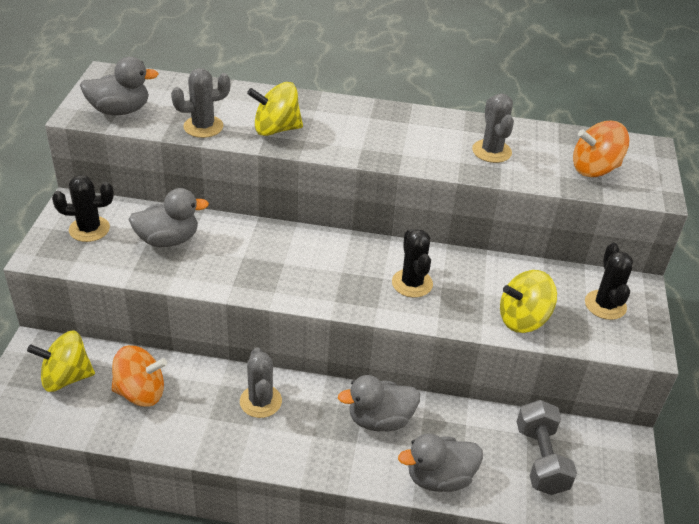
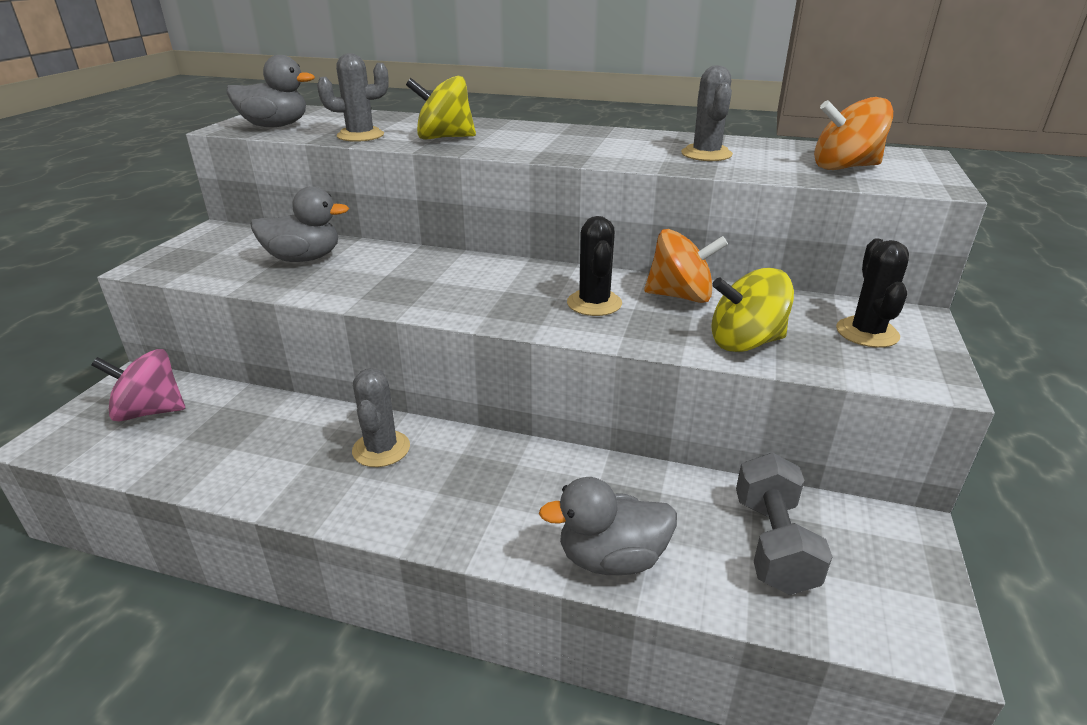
camera: 10 degrees right, 10 degrees down
(66, 377) = (150, 411): yellow spinning top -> pink spinning top
(89, 229) = (219, 248): black cactus -> none
(141, 392) = (232, 431): orange spinning top -> orange spinning top (680, 296)
(380, 420) = (537, 479): grey duck -> none

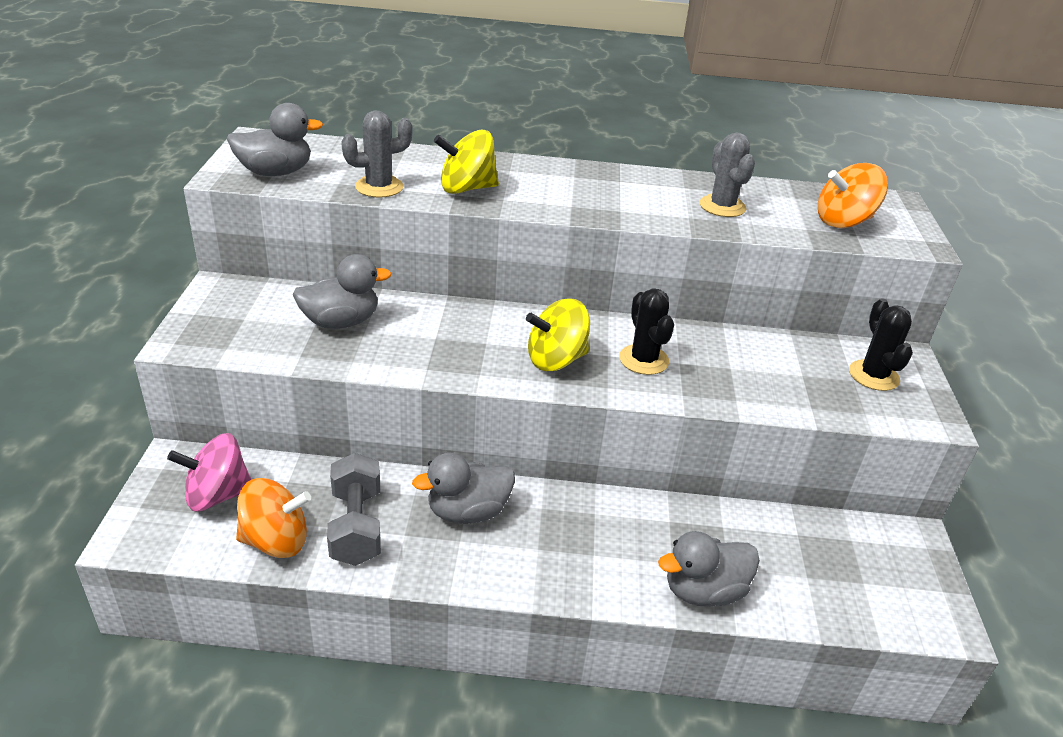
camera: 15 degrees left, 5 degrees up
(381, 449) = (467, 512): grey cactus -> grey duck
(680, 296) = (714, 346): orange spinning top -> orange spinning top (276, 541)
(745, 342) = (783, 394): yellow spinning top -> yellow spinning top (556, 360)
(773, 544) = (821, 562): grey dumbbell -> grey dumbbell (356, 526)

